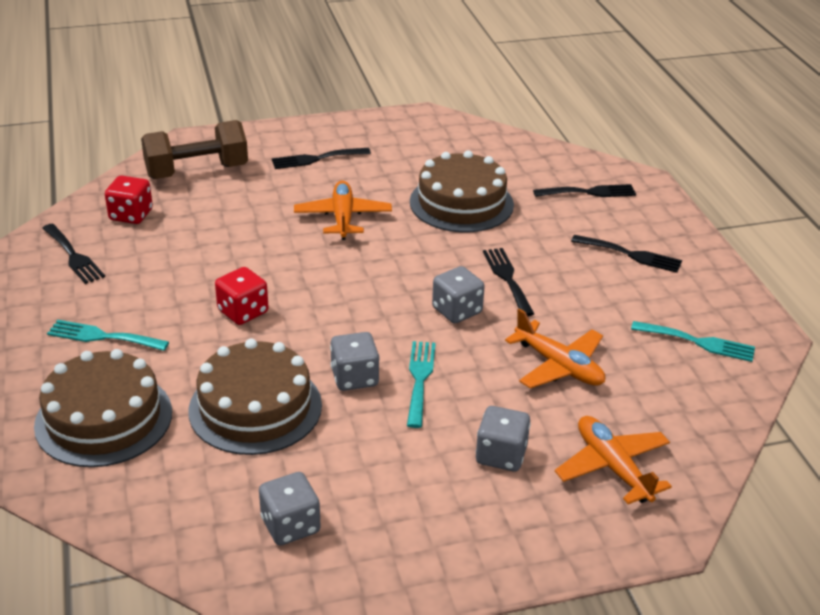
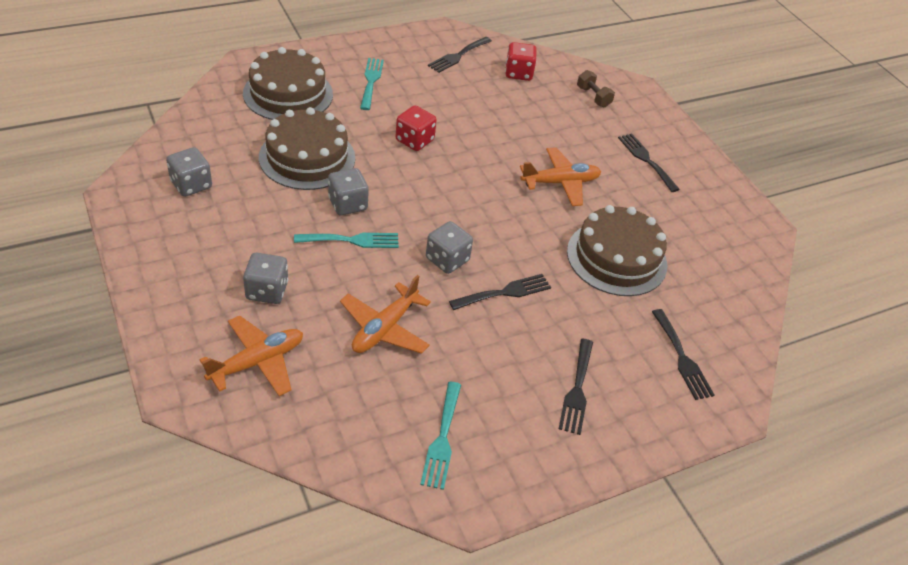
camera: 75 degrees right, 10 degrees up
(197, 171) = (593, 97): brown dumbbell -> brown dumbbell, size x0.49

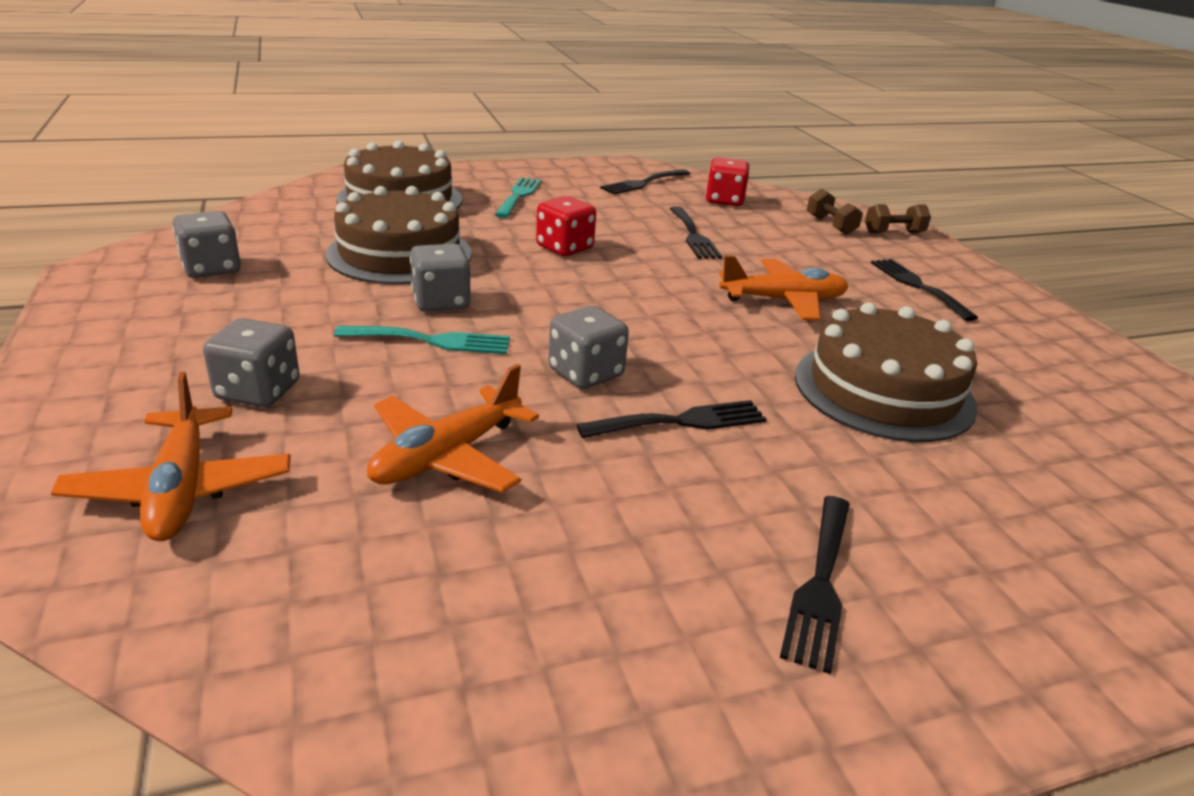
camera: 10 degrees right, 15 degrees down
(257, 362) = (181, 489): orange plane -> orange plane turned 105 degrees clockwise
(442, 439) = (510, 658): turquoise fork -> none
(636, 102) = (893, 233): none -> brown dumbbell
(682, 358) = (1037, 544): black fork -> black fork (693, 236)

